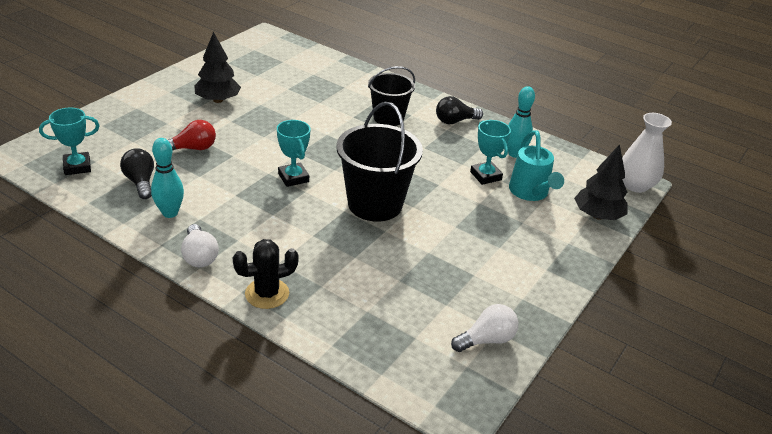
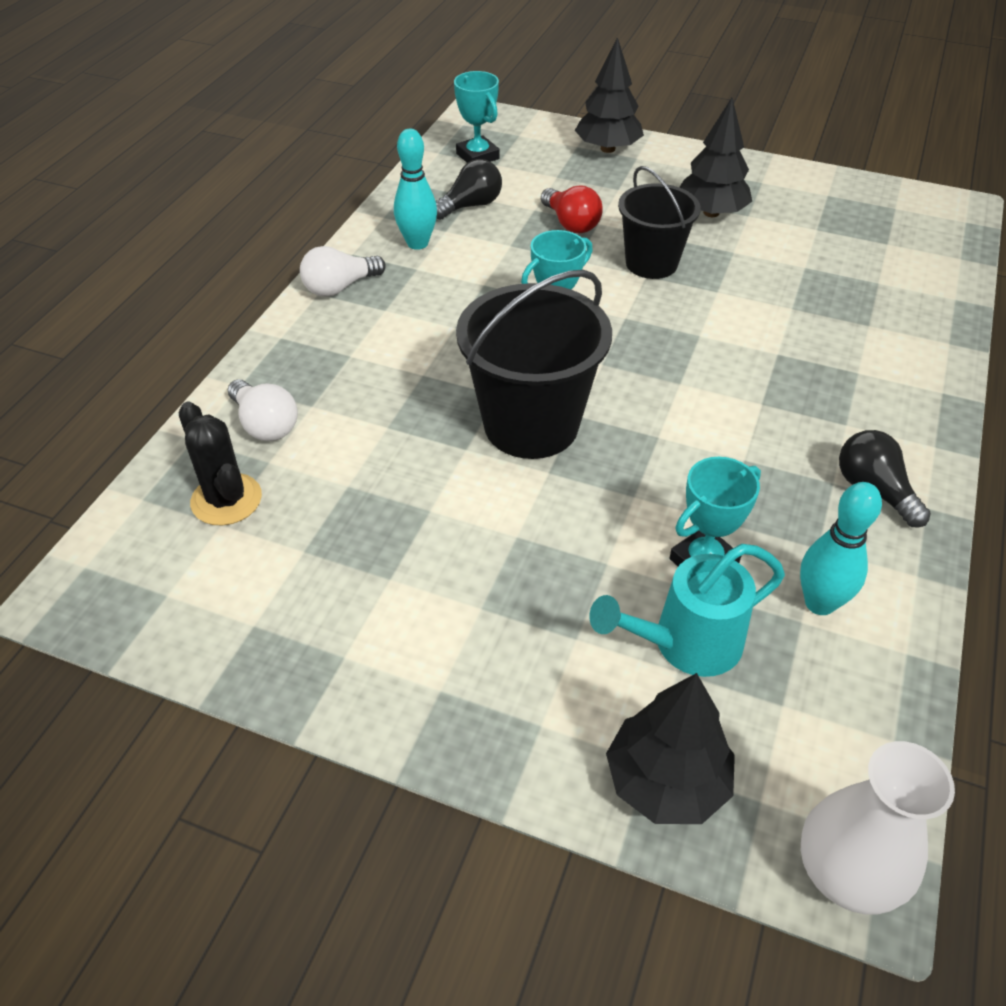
camera: 80 degrees right, 10 degrees up
(116, 115) = (608, 149): none -> black tree
(267, 294) = (282, 359): black cactus -> black cactus (226, 499)
(388, 118) = (809, 396): black bucket -> black bucket (651, 263)
(486, 340) = (228, 614): white light bulb -> white light bulb (265, 424)

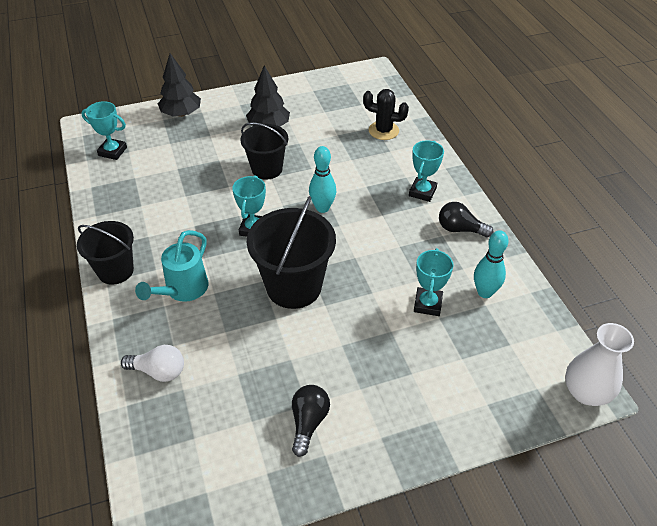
camera: 40 degrees left, 0 degrees up
(226, 499) = (182, 423): black cactus -> black cactus (383, 131)
(340, 287) = (115, 271): white light bulb -> black bucket
(417, 243) = (133, 221): turquoise bowling pin -> turquoise bowling pin (322, 208)
(470, 206) = (140, 184): black light bulb -> black light bulb (308, 422)
(571, 223) = (205, 167): red light bulb -> none
(666, 781) = (500, 406): black tree -> none
(685, 644) = (454, 345): turquoise watering can -> turquoise watering can (182, 290)
(864, 406) = (422, 192): none -> turquoise trophy

